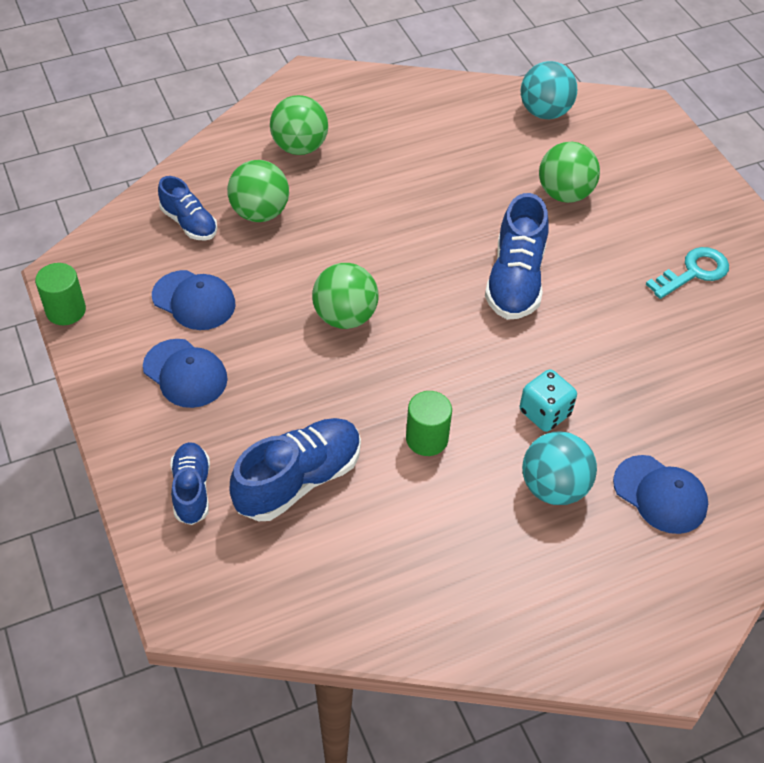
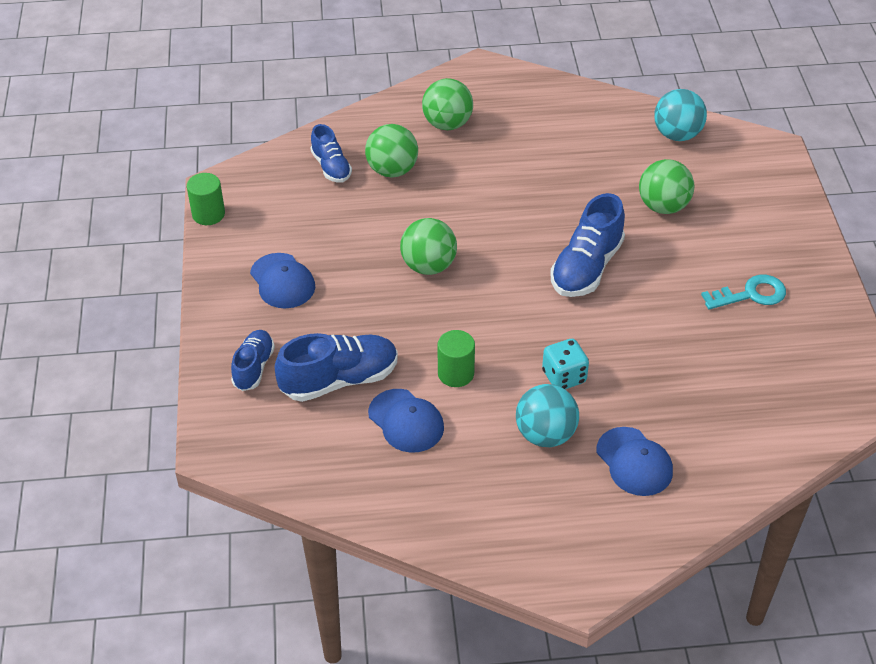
camera: 20 degrees right, 5 degrees down
(194, 300) = (311, 227): blue cap -> blue cap (406, 421)

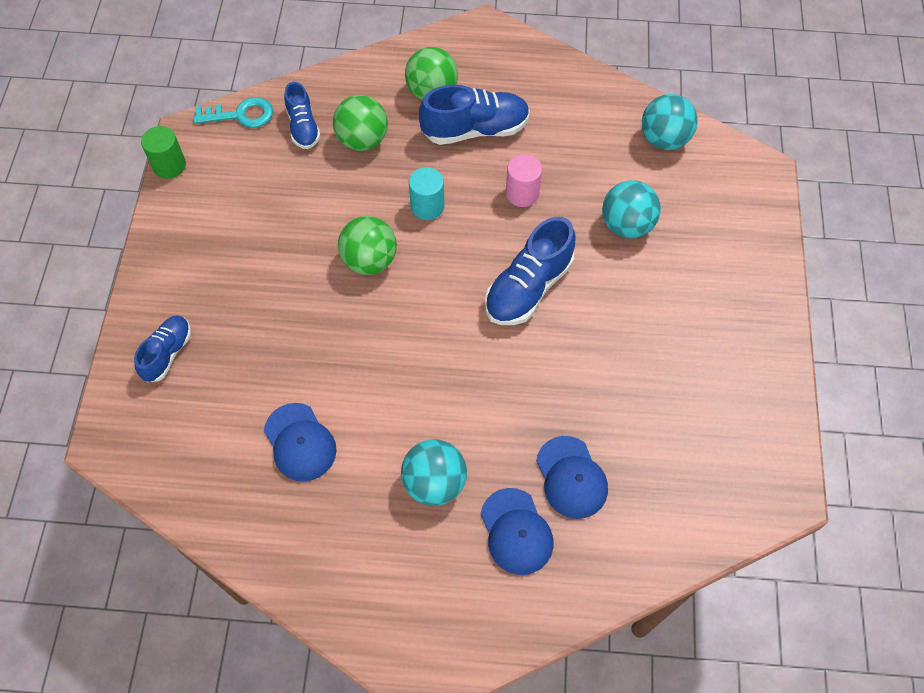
camera: 10 degrees right, 15 degrees up
(282, 281) = (221, 256): blue cap -> blue cap (571, 477)
(339, 380) = (247, 382): blue shoe -> blue shoe (475, 130)
(456, 373) = (363, 394): green cylinder -> none
(471, 215) = (427, 206): none -> turquoise cylinder
(558, 194) = (522, 193): none -> pink cylinder
(564, 377) = (471, 416): turquoise dice -> none
(663, 206) = (626, 225): green ball -> turquoise ball
(751, 294) = (690, 348): turquoise key -> turquoise key (241, 115)

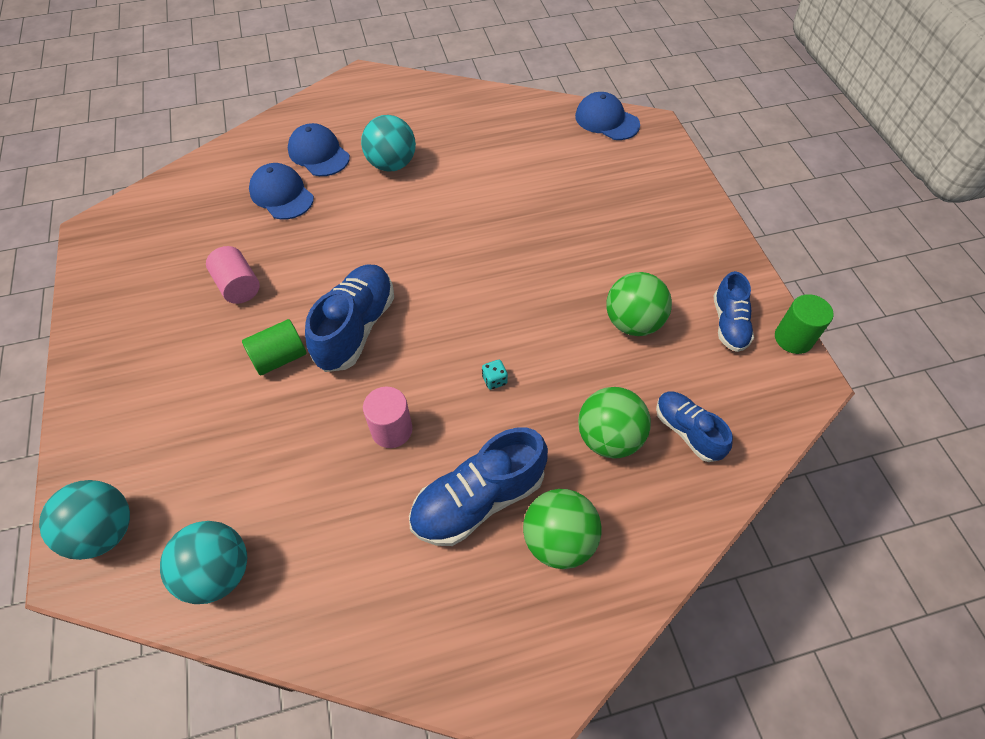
camera: 160 degrees right, 5 degrees down
(167, 353) = (654, 186): blue shoe -> blue shoe (729, 324)
(241, 115) = (769, 423): turquoise key -> none
(300, 442) = (509, 161): blue cap -> blue cap (606, 120)
(369, 260) = (527, 306): green ball -> green ball (633, 322)
(427, 206) = (494, 380): turquoise cylinder -> turquoise dice
(601, 280) = (280, 357): none -> green cylinder
(626, 225) = (258, 429): turquoise ball -> turquoise ball (105, 531)
(631, 367) = (238, 286): none -> pink cylinder

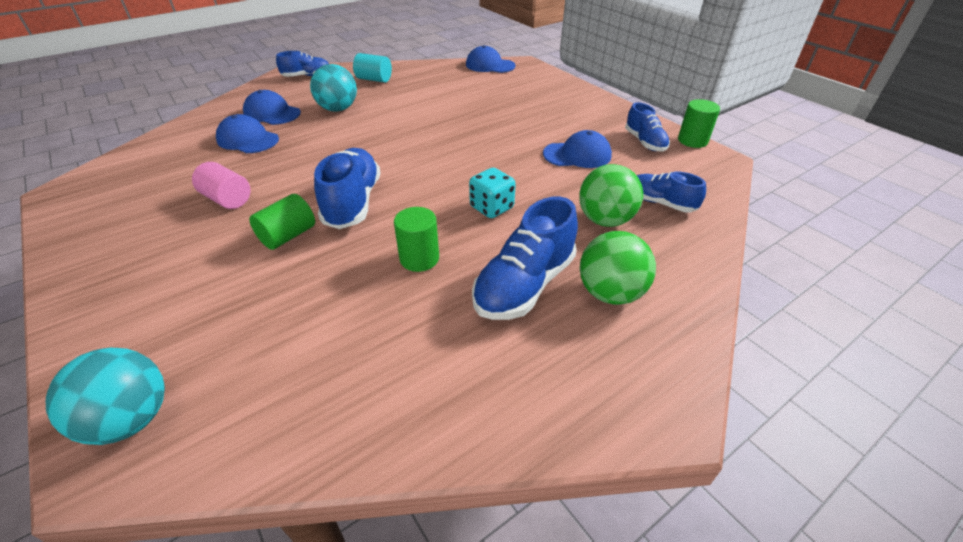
camera: 20 degrees left, 15 degrees down
(218, 572) = (286, 415): turquoise ball -> none
(377, 91) = (307, 76): none -> blue shoe
(391, 430) = (419, 258): pink cylinder -> green cylinder
(452, 116) = (374, 79): none -> turquoise cylinder
(494, 380) = (491, 208): turquoise dice -> turquoise dice, size x1.86
(633, 322) = (577, 155): green ball -> blue cap

